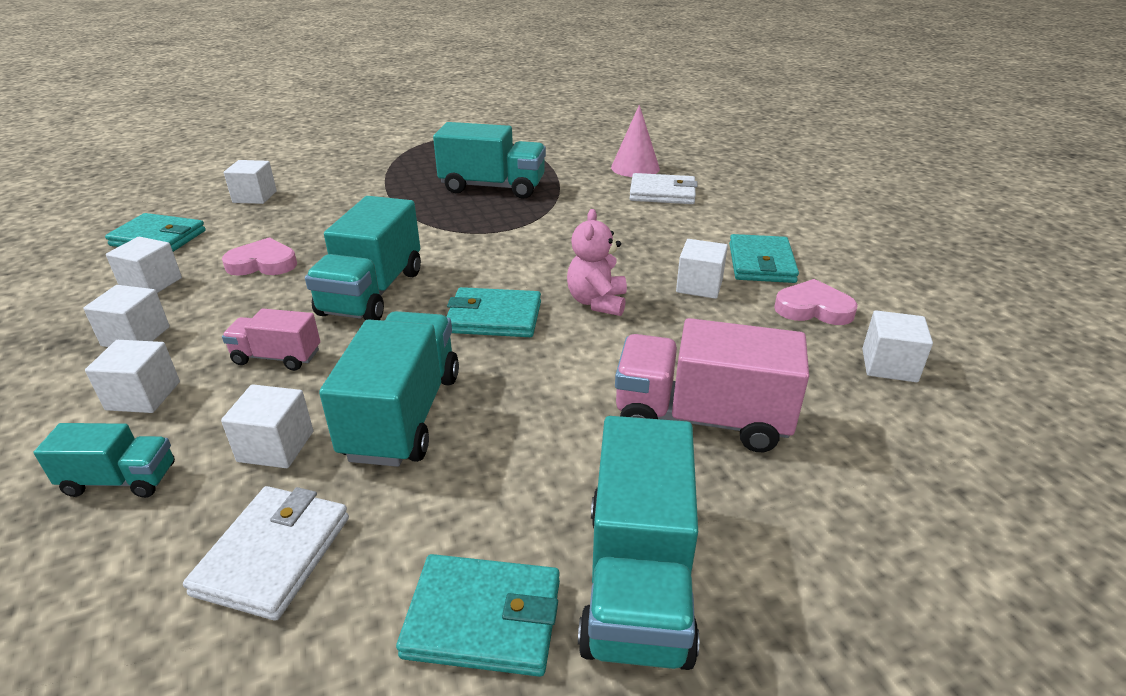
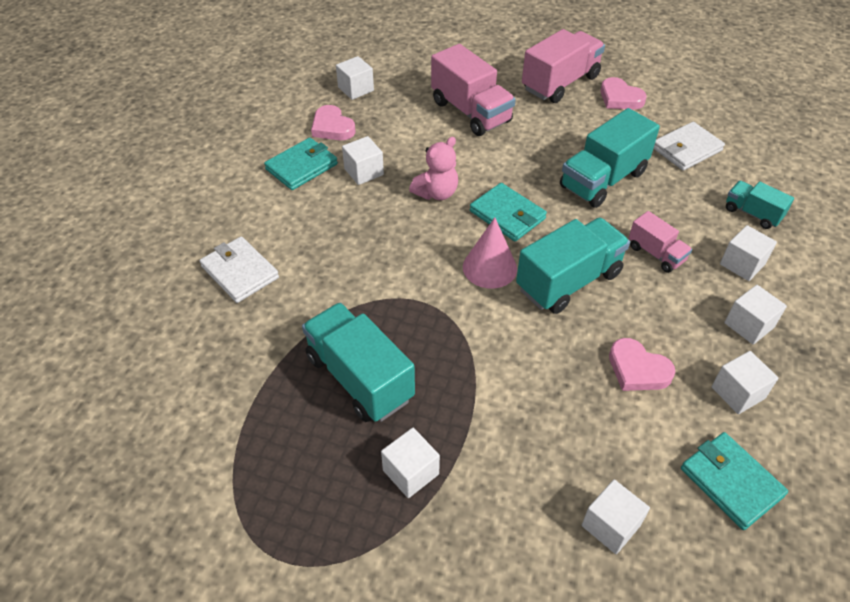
camera: 140 degrees left, 15 degrees up
(276, 446) = (673, 194): white cube -> white cube (410, 472)
(483, 618) = (620, 98): turquoise wallet -> pink heart
(635, 168) = (198, 327): pink cone -> pink cone (489, 267)
(638, 580) = (560, 83): turquoise truck -> pink truck

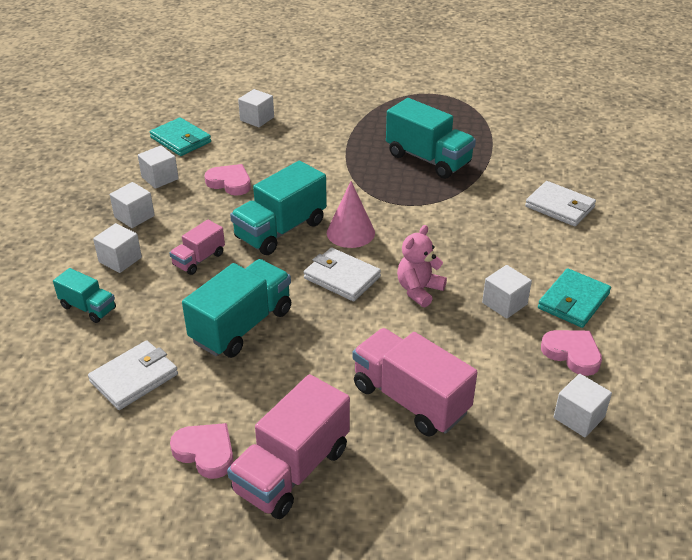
camera: 170 degrees right, 10 degrees down
(410, 472) = (377, 125): white cube -> none
(507, 215) = (342, 277): turquoise wallet -> white wallet
(656, 254) = (199, 259): pink truck -> pink truck turned 90 degrees counterclockwise

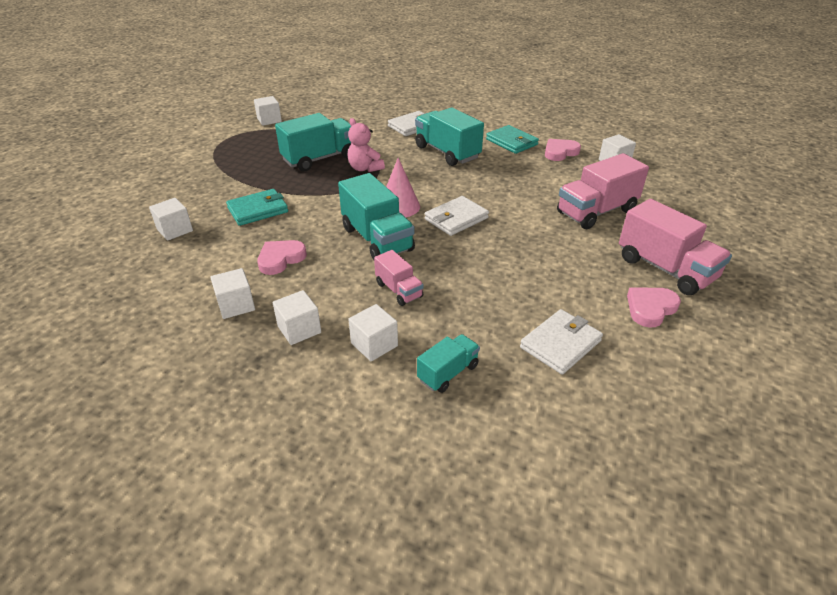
camera: 75 degrees left, 0 degrees up
(134, 378) = (560, 344): white wallet -> white wallet turned 75 degrees clockwise
(180, 140) = (168, 284): turquoise wallet -> turquoise wallet (258, 210)
(242, 326) = (503, 275): turquoise truck -> turquoise truck (447, 152)
(419, 290) = (483, 190): pink teddy bear -> pink teddy bear (365, 168)
(504, 303) = (507, 163): white cube -> white cube (269, 120)

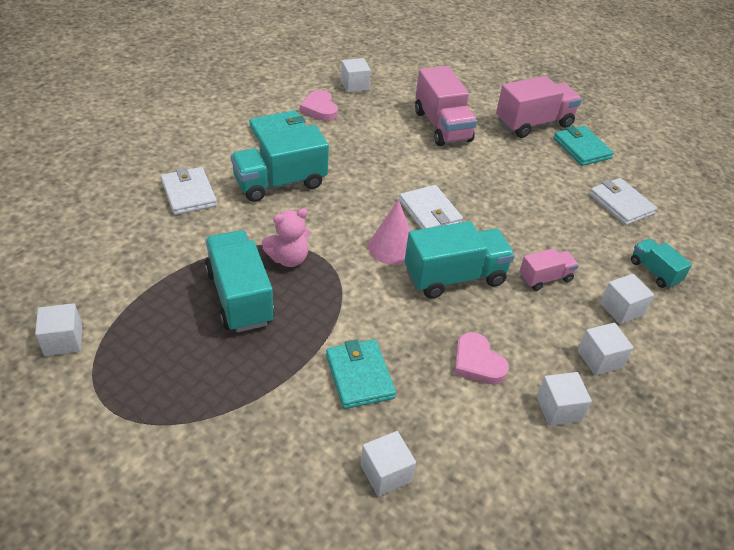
camera: 80 degrees left, 5 degrees up
(650, 308) = (581, 148): pink heart -> turquoise wallet

